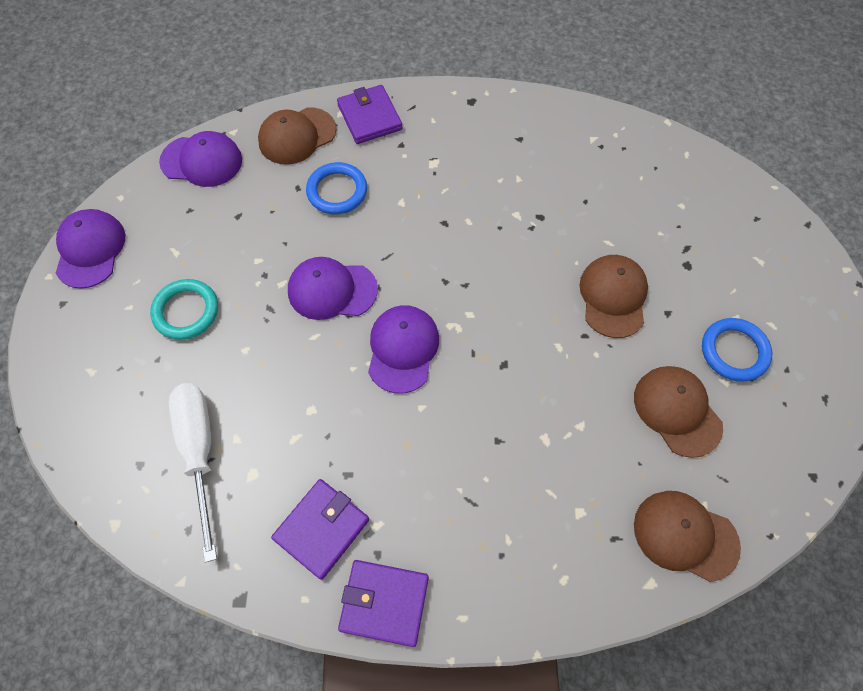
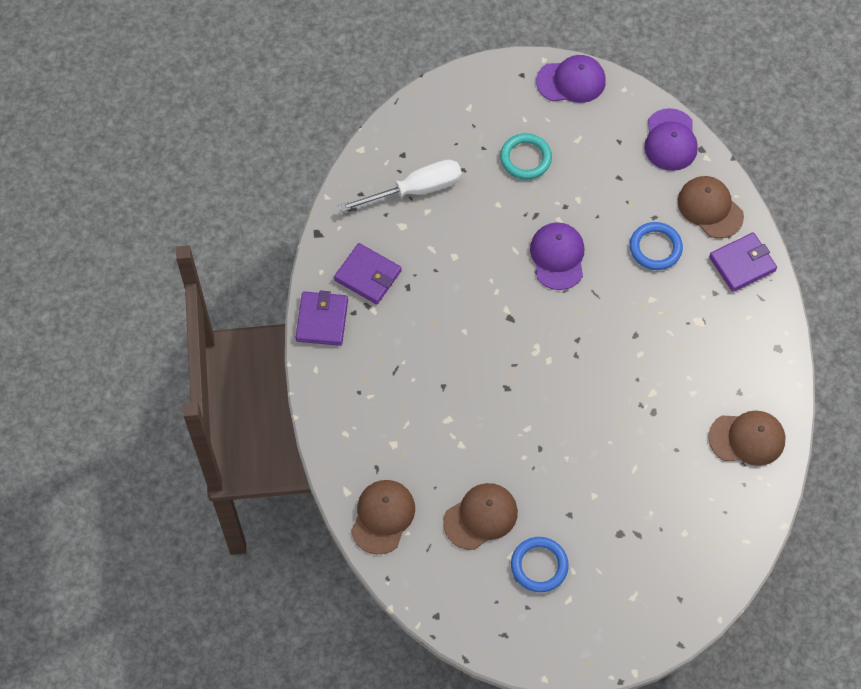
camera: 85 degrees right, 0 degrees up
(402, 349) = (511, 313): purple cap -> none
(613, 297) = (579, 471): brown cap -> brown cap (747, 438)

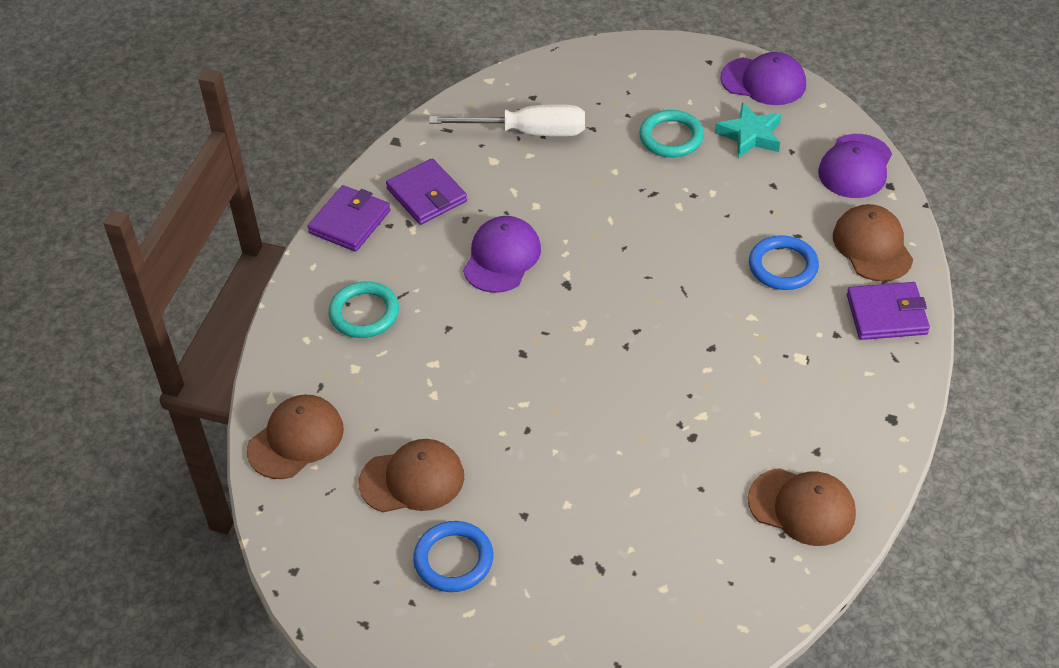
camera: 25 degrees right, 15 degrees down
(376, 396) = (364, 313): none -> turquoise ring
(557, 257) = (657, 241): purple cap -> purple cap (502, 257)
(583, 137) = (750, 135): none -> turquoise star

